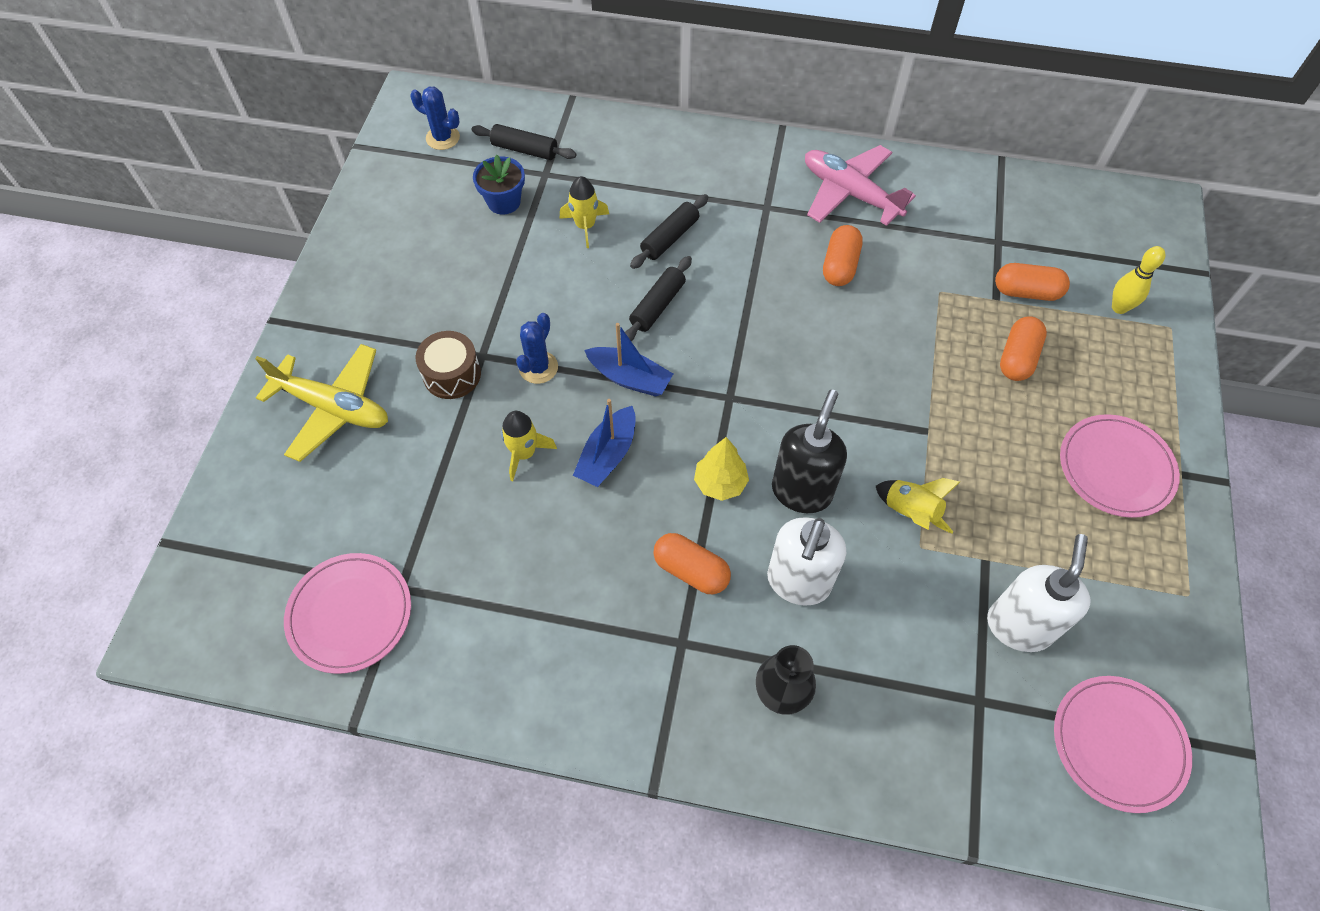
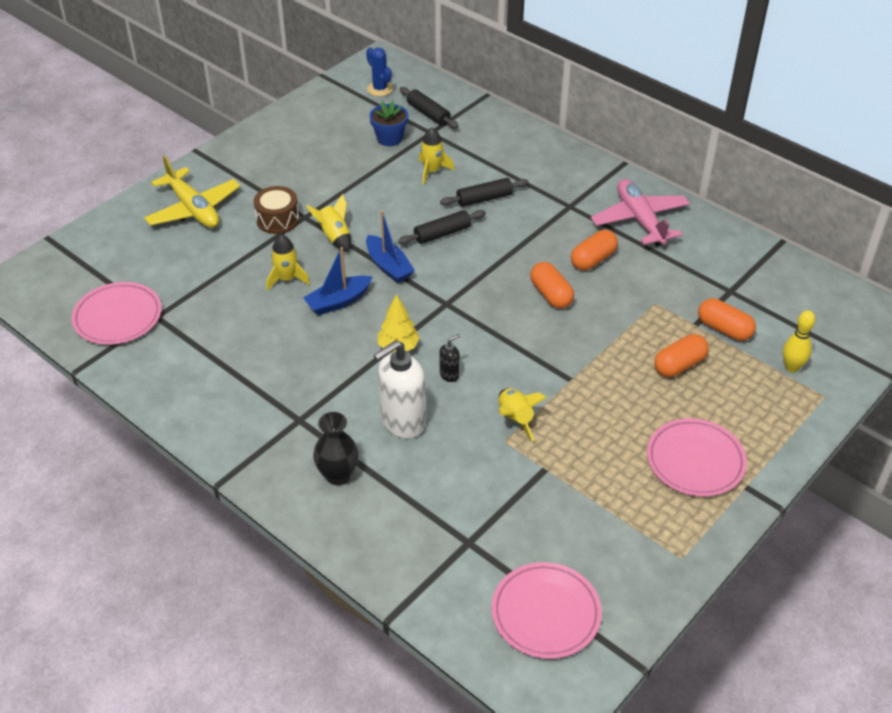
camera: 30 degrees right, 15 degrees down
(538, 367) = (334, 237): blue cactus -> yellow rocket
(691, 570) = (338, 385): orange capsule -> orange capsule (551, 295)
(801, 491) = (449, 375): black soap dispenser -> black soap dispenser, size x0.46
(1018, 626) = (534, 515): white soap dispenser -> none

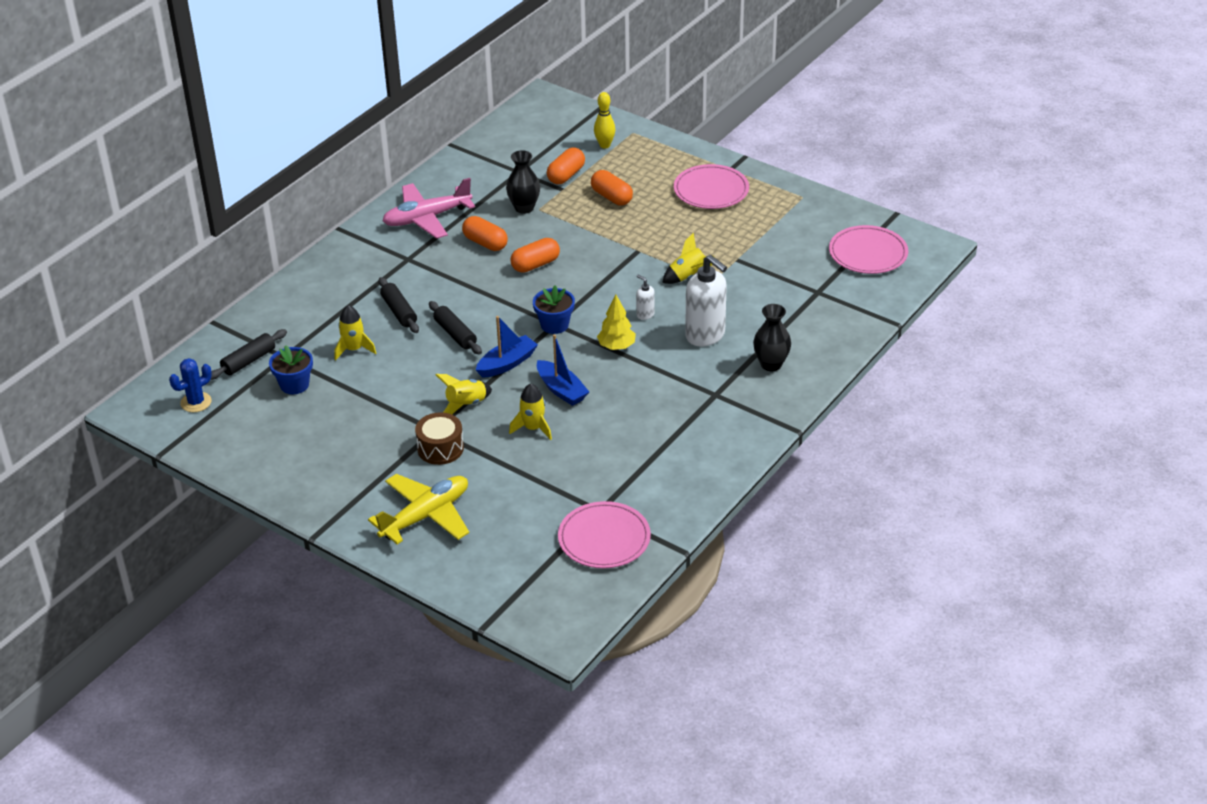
camera: 95 degrees left, 5 degrees down
(444, 303) = (554, 325): none -> blue flower pot
(449, 375) = (645, 314): black soap dispenser -> white soap dispenser
(658, 291) = (524, 208): none -> black vase

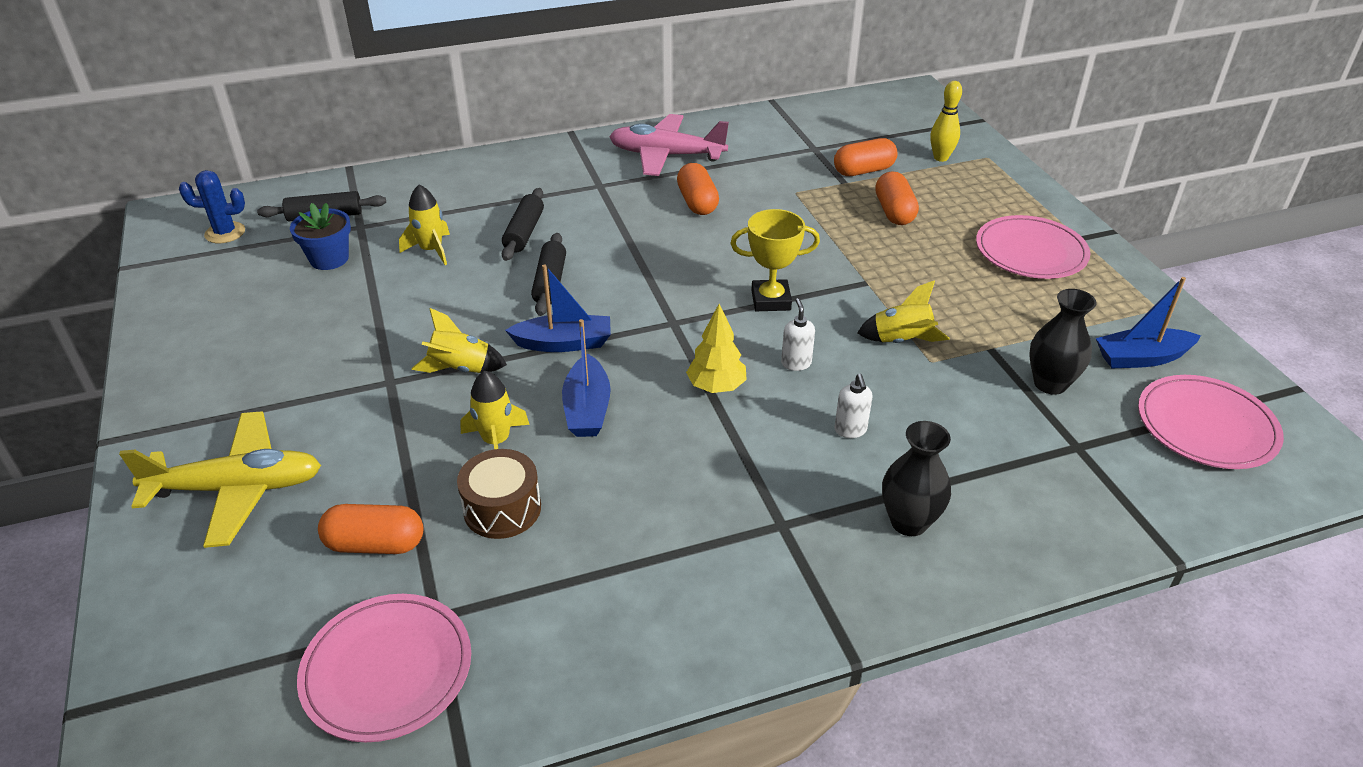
camera: 35 degrees right, 0 degrees up
(440, 448) = (366, 408): brown drum -> brown drum (502, 509)
(524, 208) = (780, 184): black vase -> black vase (1050, 384)
(535, 265) = (726, 247): orange capsule -> orange capsule (375, 544)
(554, 325) = (671, 323): blue flower pot -> none
(595, 285) = (771, 300): none -> yellow trophy
(705, 335) = (850, 430): white soap dispenser -> white soap dispenser, size x0.46
(814, 230) = (1141, 358): none -> blue boat

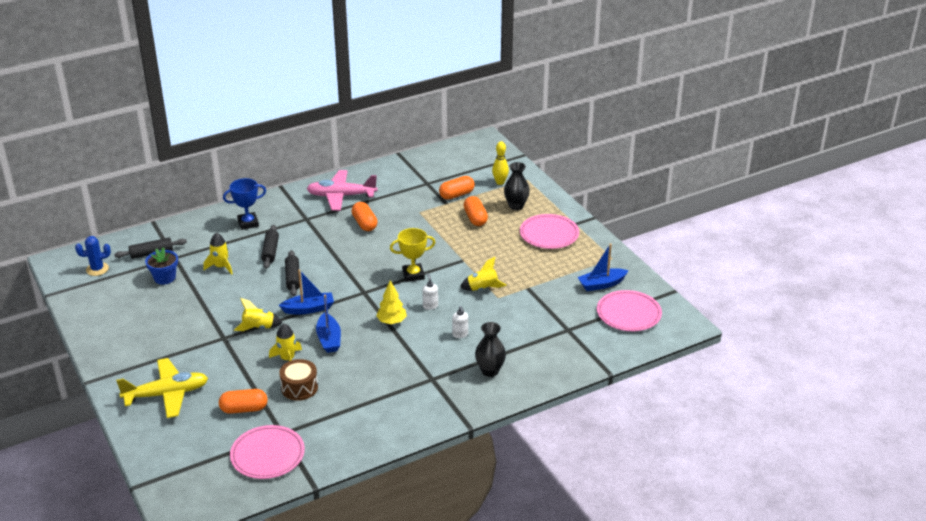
camera: 10 degrees left, 5 degrees down
(501, 183) = (248, 223): none -> blue trophy
(1050, 384) = (556, 302): black vase -> black vase (516, 206)

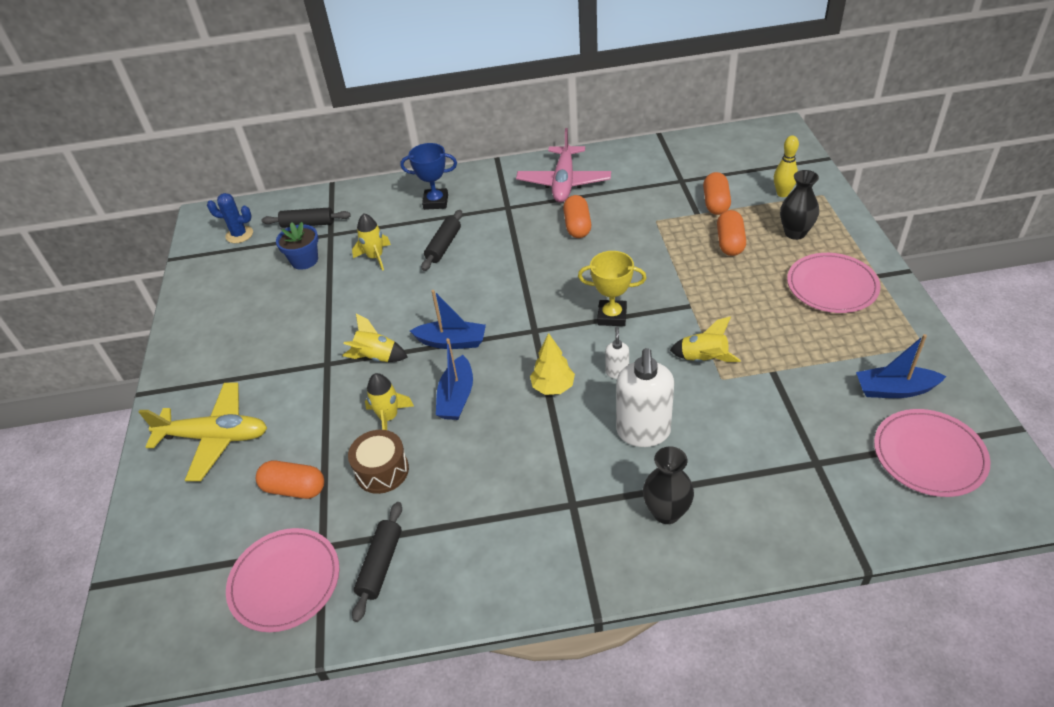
camera: 25 degrees right, 10 degrees up
(293, 278) = (453, 290): black rolling pin -> black rolling pin (380, 565)
(341, 196) = (564, 182): pink plane -> pink plane turned 105 degrees counterclockwise
(456, 195) = (715, 203): orange capsule -> orange capsule turned 75 degrees counterclockwise
(460, 334) = (643, 432): white soap dispenser -> white soap dispenser, size x2.18

